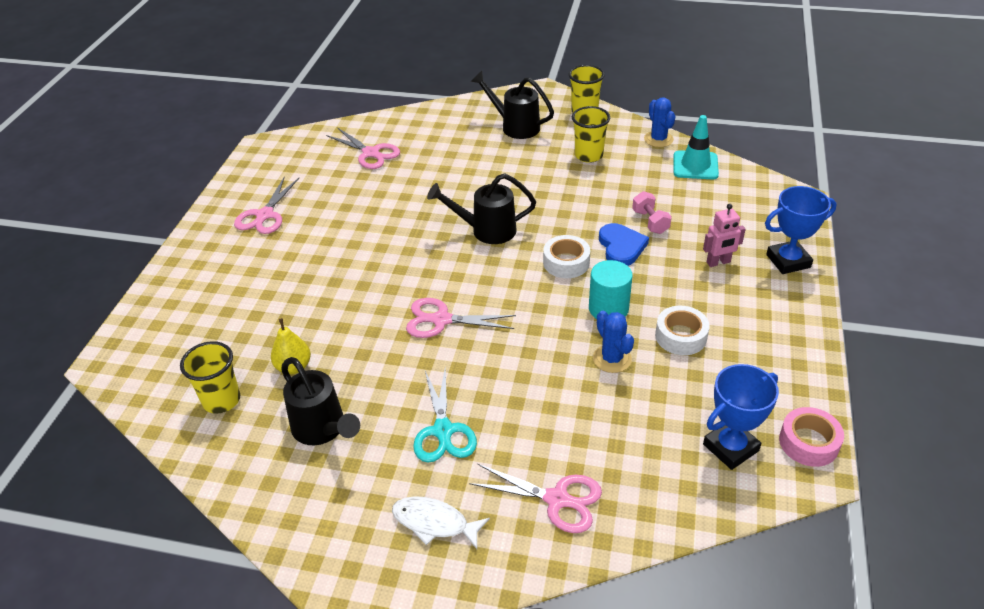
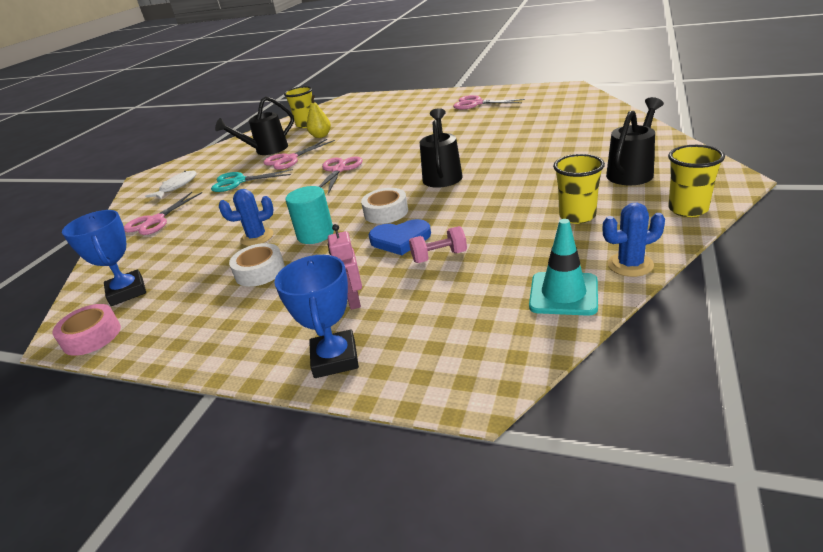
camera: 100 degrees right, 10 degrees down
(371, 153) = (564, 119): pink scissors -> pink scissors (290, 159)

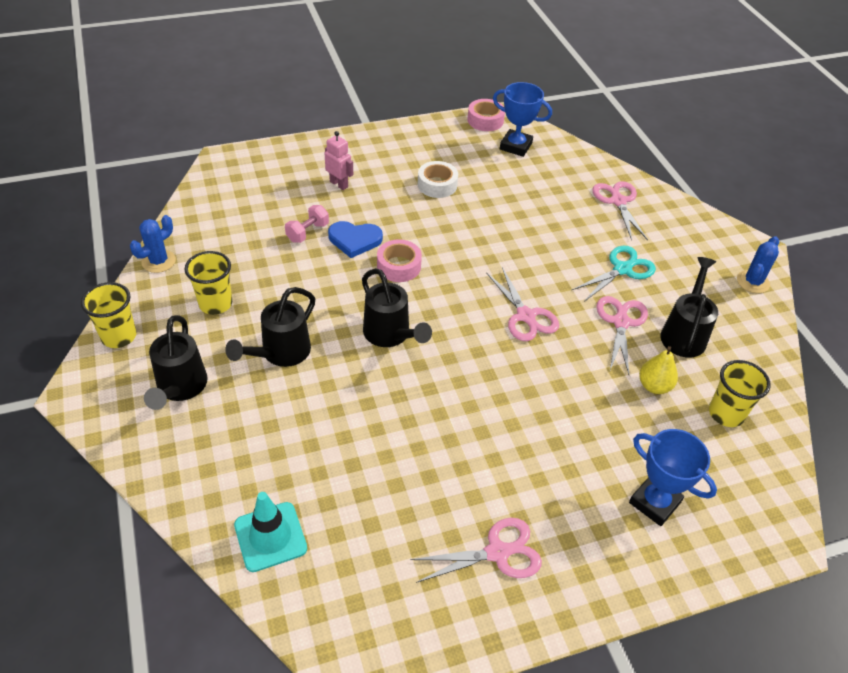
camera: 135 degrees right, 15 degrees up
(177, 186) = (685, 245): white fish -> none
(257, 237) = (486, 210): blue cactus -> blue cactus (752, 282)
(315, 234) = (436, 226): turquoise cylinder -> none
(335, 359) = (313, 152): blue trophy -> blue trophy (654, 502)
(386, 212) = (399, 266): white tape -> pink tape
(400, 239) = (354, 240): blue heart -> blue heart turned 135 degrees counterclockwise
(536, 178) = (281, 353): none -> black watering can
(563, 294) = (198, 226): turquoise traffic cone -> turquoise traffic cone (270, 536)

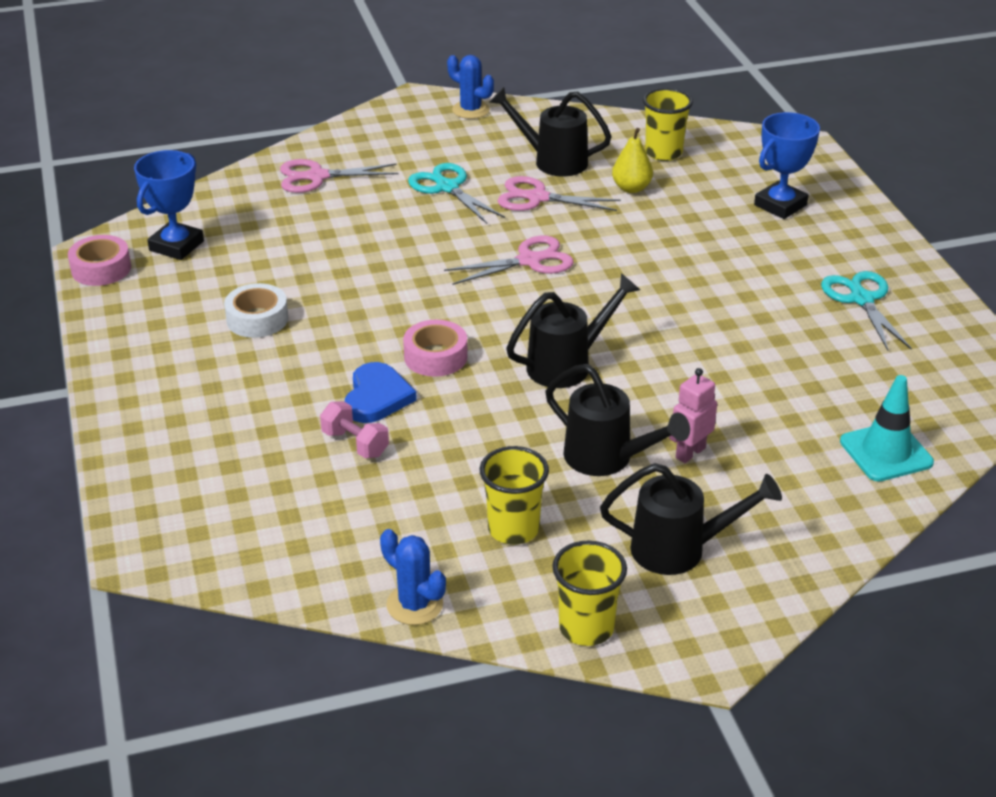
camera: 85 degrees left, 10 degrees down
(339, 184) = (239, 414): pink robot -> pink robot (690, 453)
(497, 552) = (861, 299): pink scissors -> turquoise scissors

